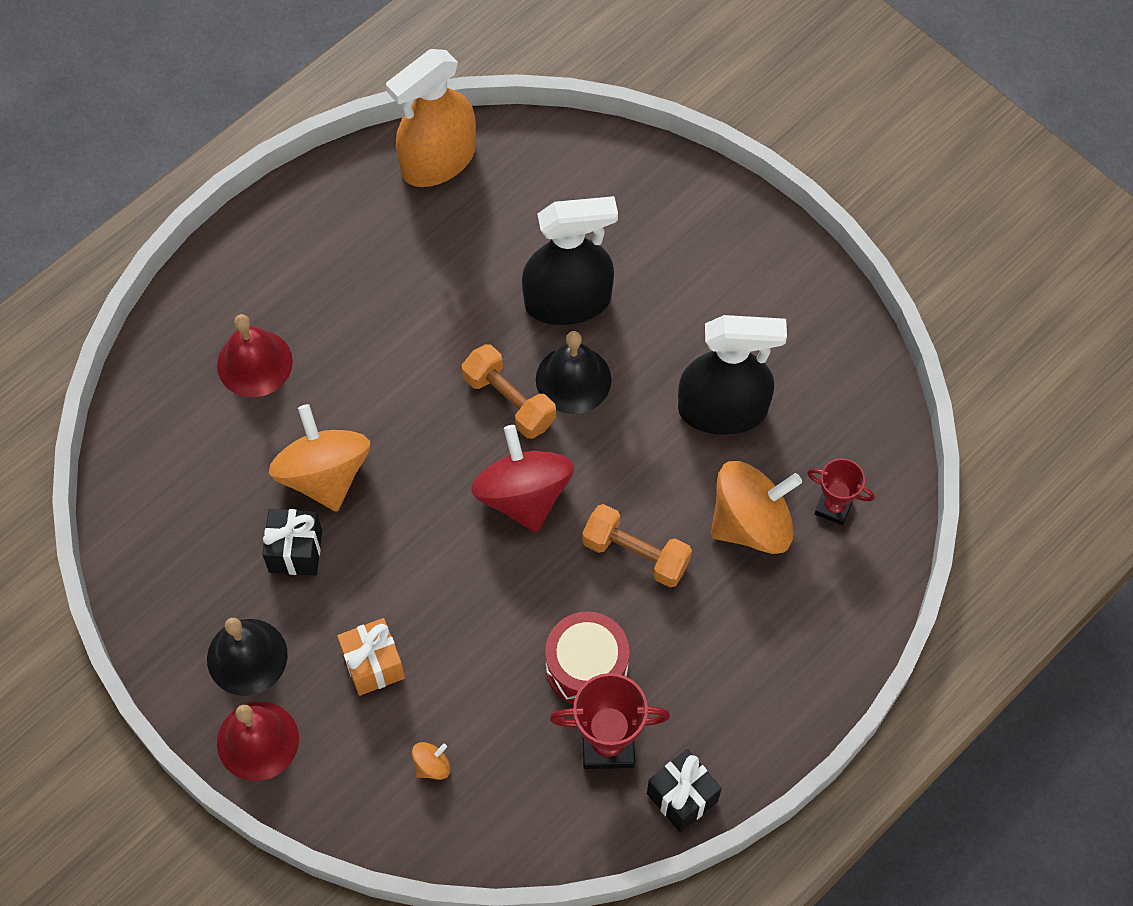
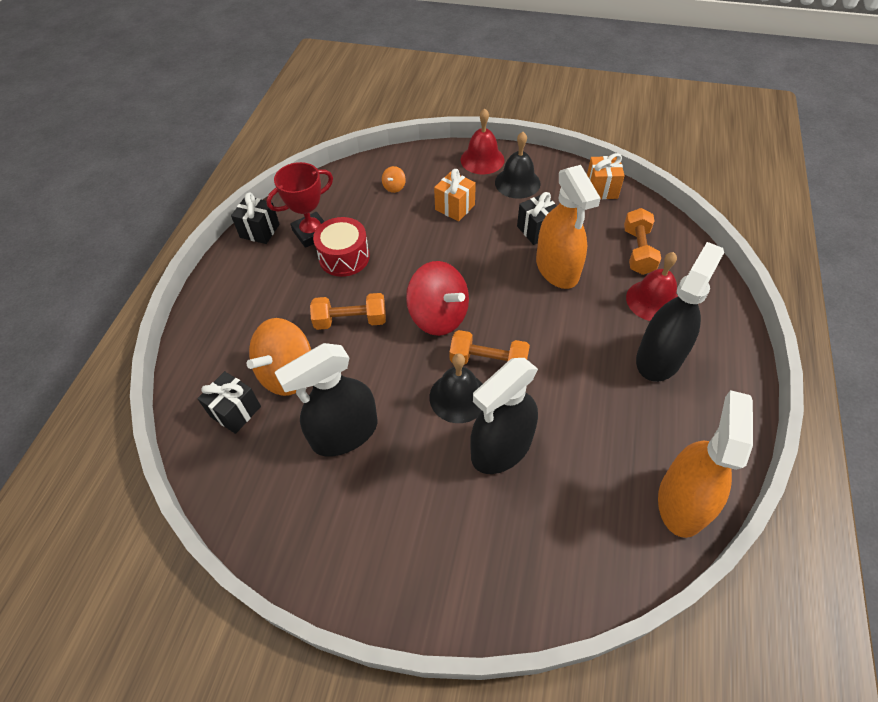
camera: 150 degrees right, 10 degrees down
(143, 568) = (601, 189): none -> orange gift
(200, 438) = (638, 251): none -> orange dumbbell
(319, 296) = (659, 357): none -> black spray bottle
(324, 475) = (557, 269): orange spinning top -> orange spray bottle
(833, 507) = (235, 411): red trophy -> black gift

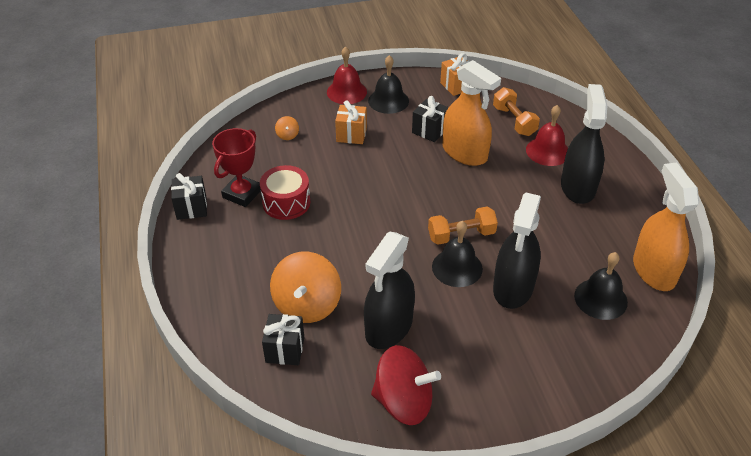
camera: 30 degrees left, 10 degrees down
(351, 320) = (330, 247): orange dumbbell -> none
(438, 316) = (399, 218): red spinning top -> red spinning top (403, 402)
(592, 507) = (600, 299): none -> black bell

